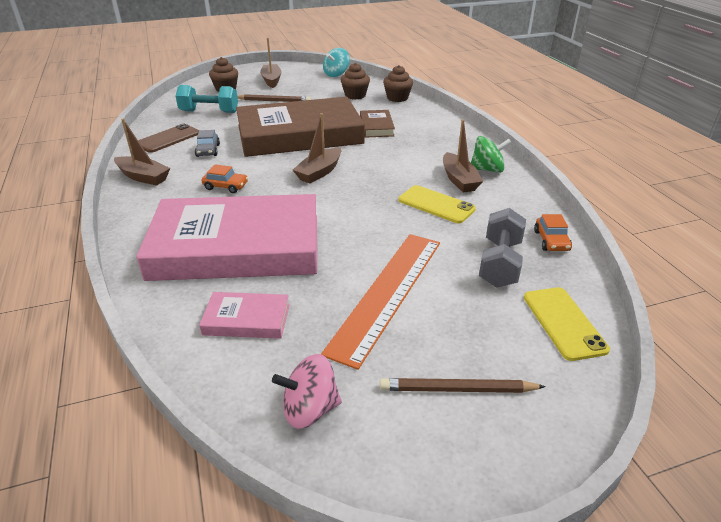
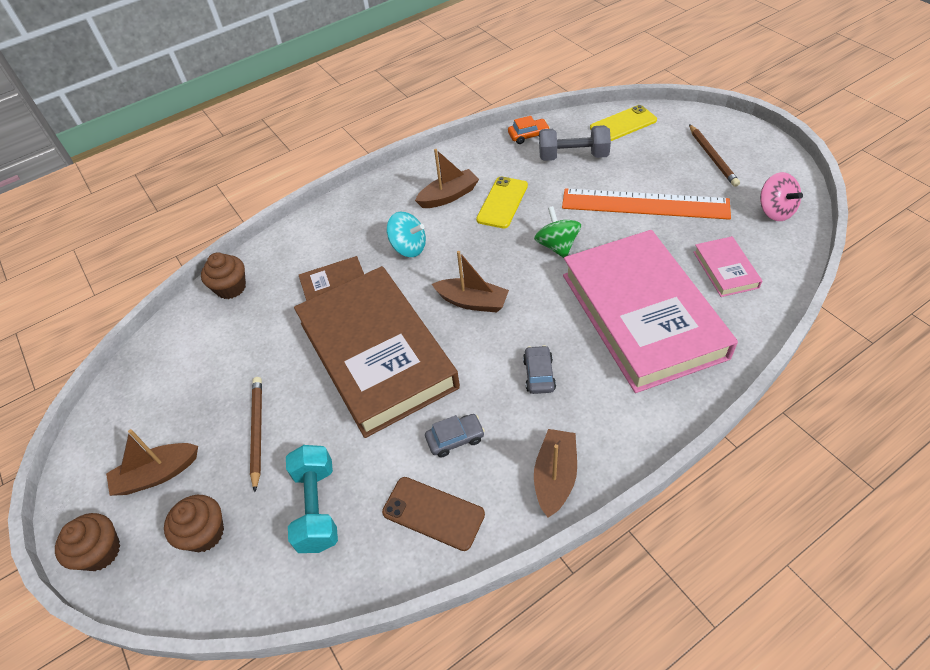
camera: 100 degrees left, 15 degrees up
(226, 186) = (539, 374): orange car -> grey car
(336, 74) = (126, 388): turquoise spinning top -> turquoise spinning top (408, 247)
(355, 95) = (224, 336): brown cupcake -> brown cupcake (100, 552)
(487, 169) = (420, 181): green spinning top -> green spinning top (557, 246)

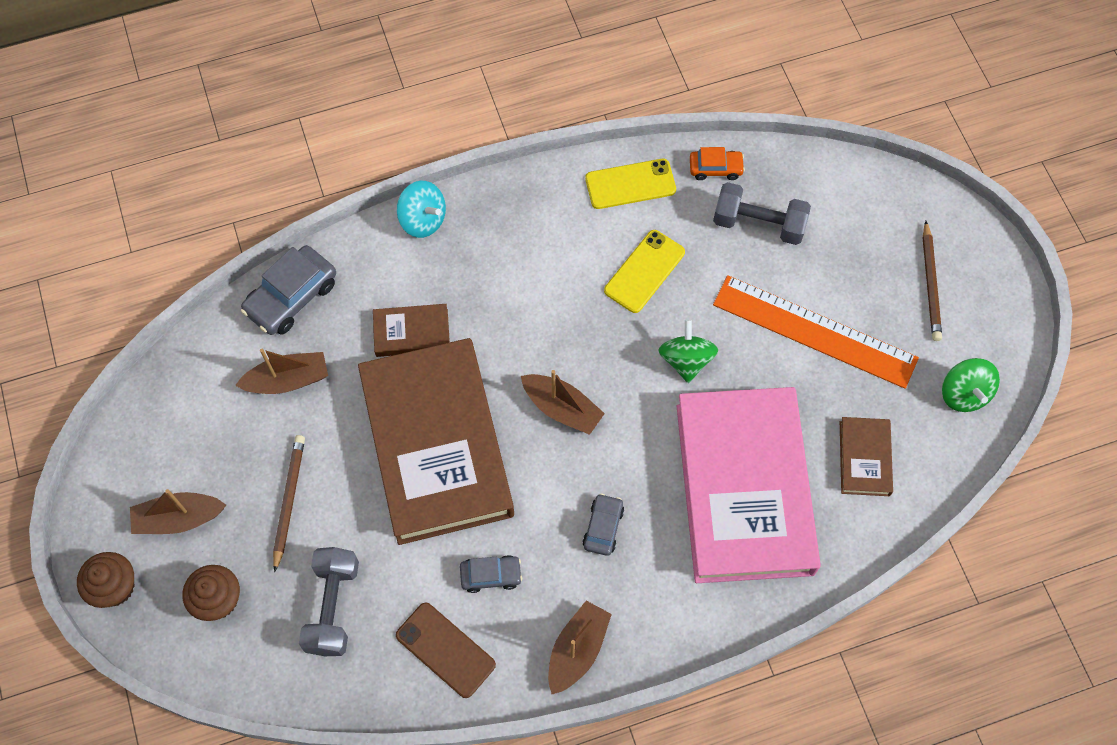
camera: 10 degrees right, 15 degrees up
(231, 288) = (291, 297): brown cupcake -> grey car
(317, 507) = (333, 607): turquoise dumbbell -> grey dumbbell
(408, 247) = (511, 305): turquoise spinning top -> turquoise spinning top (423, 220)
(449, 196) = (582, 239): brown boat -> brown boat (288, 380)
(623, 124) = (844, 189): yellow phone -> yellow phone (630, 184)
(725, 269) = (864, 458): pink book -> brown book
(775, 211) = (964, 394): pink spinning top -> green spinning top

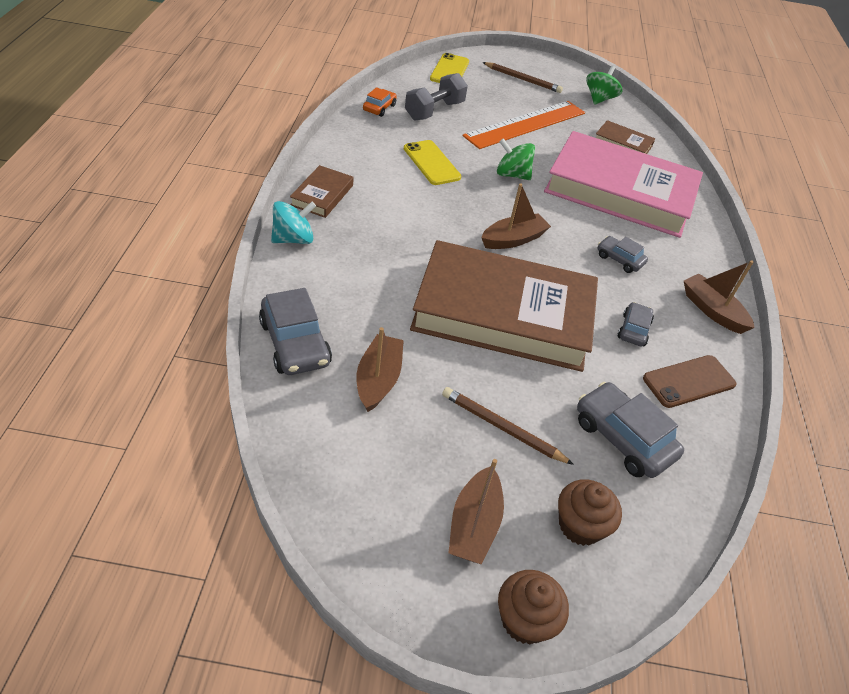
camera: 70 degrees left, 20 degrees down
(333, 607) = (623, 438): grey dumbbell -> grey car
(412, 333) = (391, 286): brown book -> brown book (322, 195)
(630, 184) = (358, 141): yellow phone -> yellow phone (449, 70)
(964, 394) = (599, 99): green spinning top -> green spinning top turned 75 degrees counterclockwise

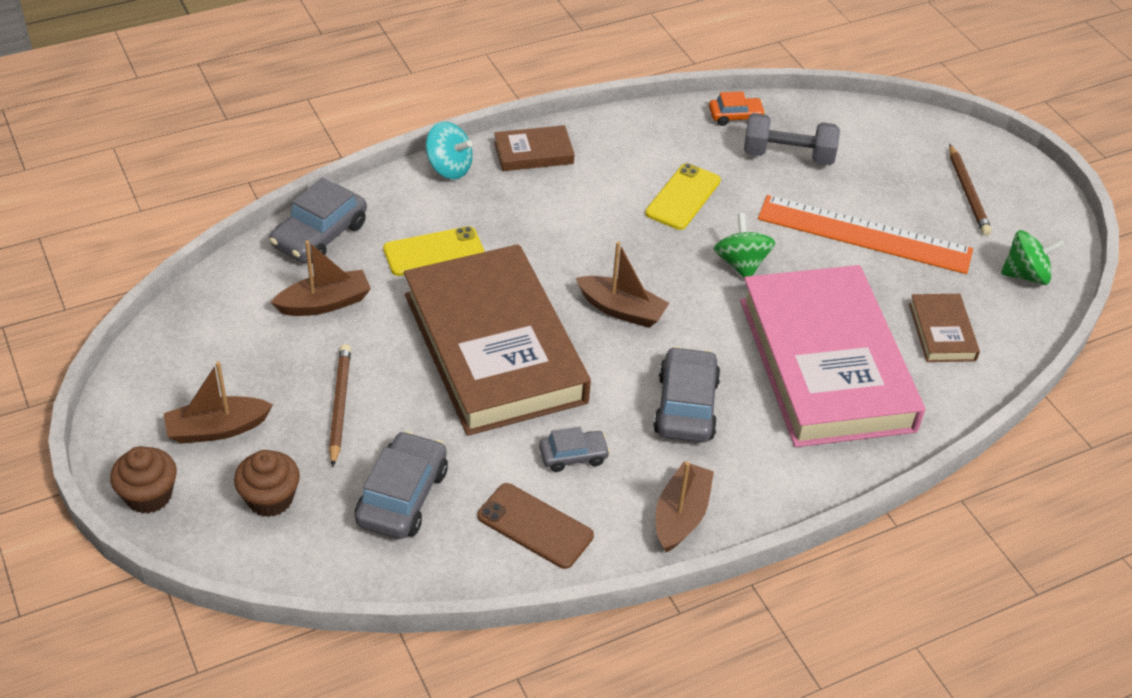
camera: 60 degrees right, 0 degrees up
(449, 70) = (894, 129): yellow phone -> yellow phone (434, 252)
(619, 259) = (686, 406): grey car -> grey car, size x1.72

